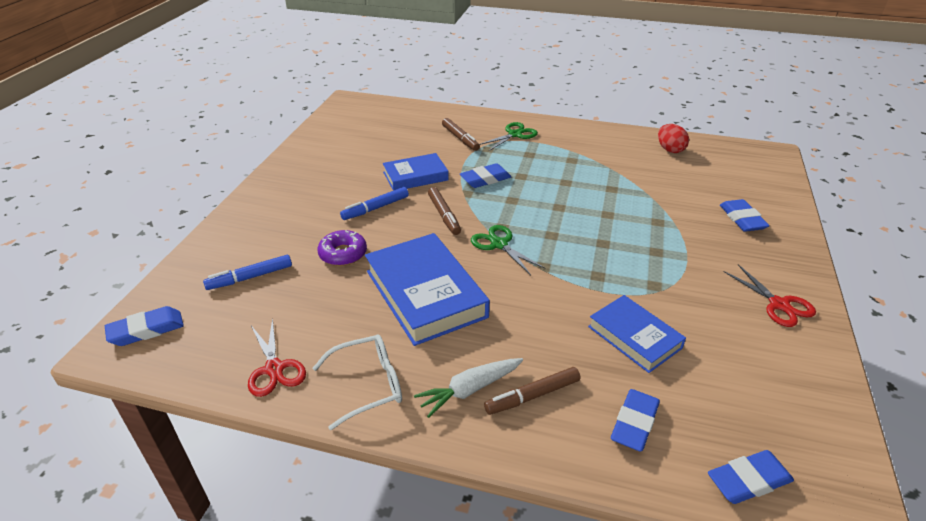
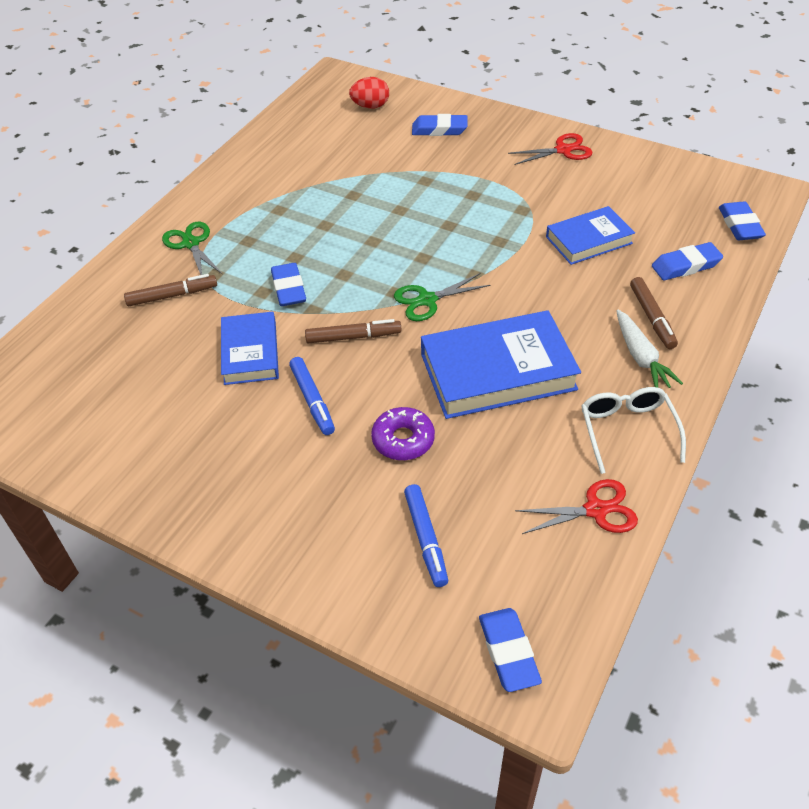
camera: 75 degrees left, 10 degrees up
(634, 423) = (685, 266): blue eraser -> blue eraser turned 60 degrees counterclockwise
(670, 150) = (294, 134): red egg -> red egg (370, 106)

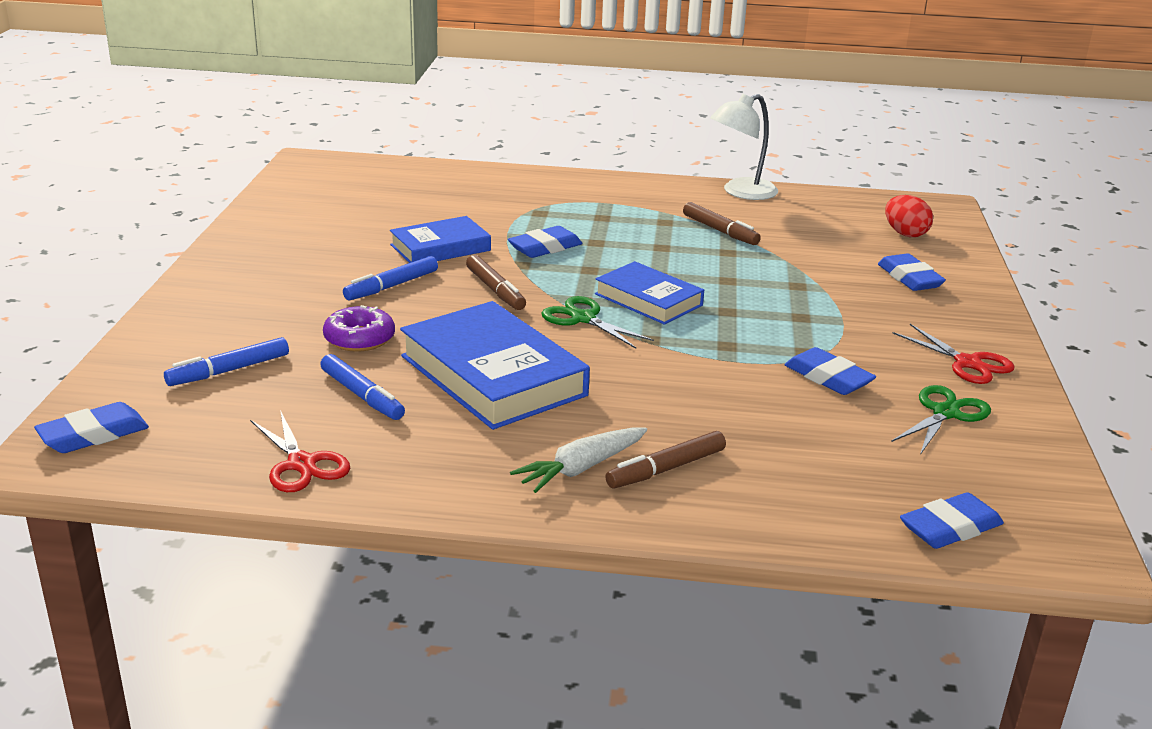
camera: 65 degrees right, 20 degrees down
(172, 296) = (495, 202): brown marker -> brown marker (720, 231)
(191, 244) = (575, 195): green scissors -> green scissors (945, 413)
(249, 154) = (741, 192): none -> white lamp
(502, 455) = (362, 395): none -> blue marker
(589, 240) = (787, 405): blue book -> blue book (648, 300)
(627, 431) = (439, 472): white glasses -> none
(685, 266) = (802, 486): blue eraser -> blue eraser (828, 378)

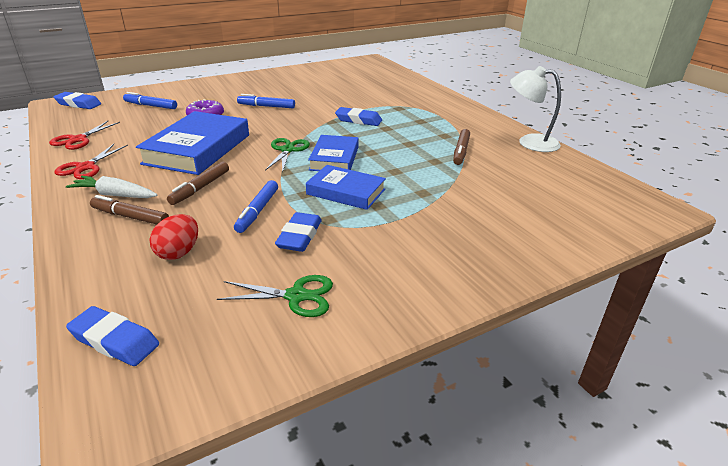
camera: 55 degrees right, 5 degrees up
(362, 395) = (150, 132): blue marker -> blue marker (257, 211)
(440, 247) = (322, 102): blue book -> blue book (346, 192)
(495, 290) = (292, 124): brown marker -> brown marker (200, 188)
(905, 234) = (579, 207): red egg -> red egg (179, 252)
(909, 278) = (504, 228): blue eraser -> none
(968, 363) = (393, 287): red scissors -> red scissors (86, 167)

